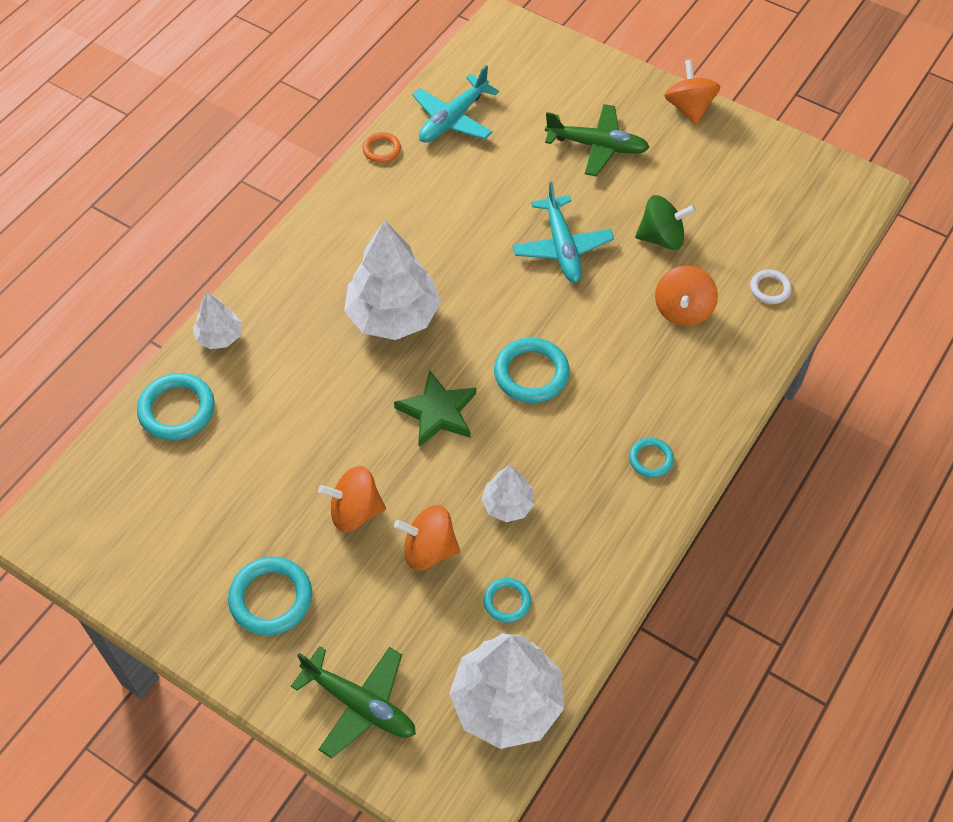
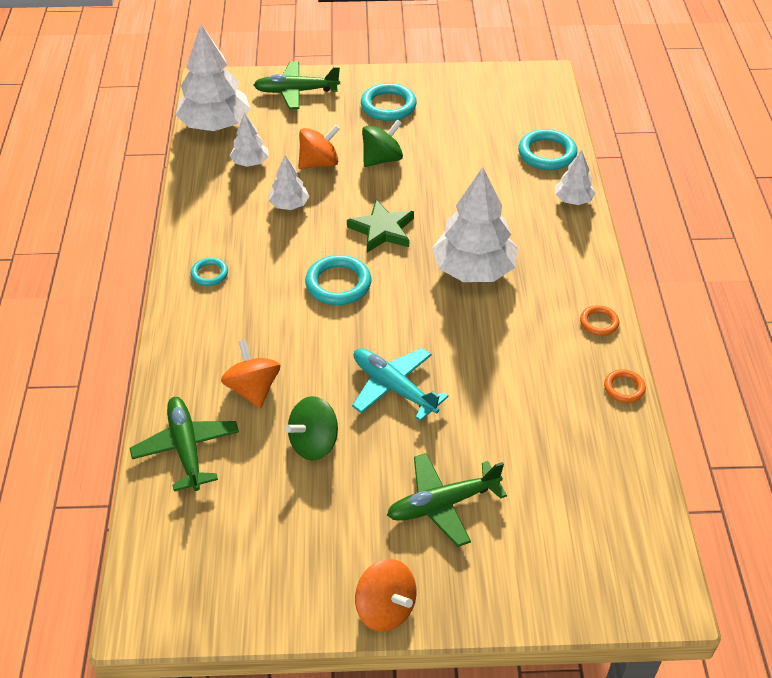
camera: 145 degrees right, 10 degrees down
(340, 207) = (599, 323): none -> orange ring
(355, 511) = (382, 159): orange spinning top -> green spinning top
(453, 119) = (597, 454): turquoise plane -> none
(507, 601) = (250, 162): turquoise ring -> white tree
(770, 289) = (186, 448): white ring -> green plane

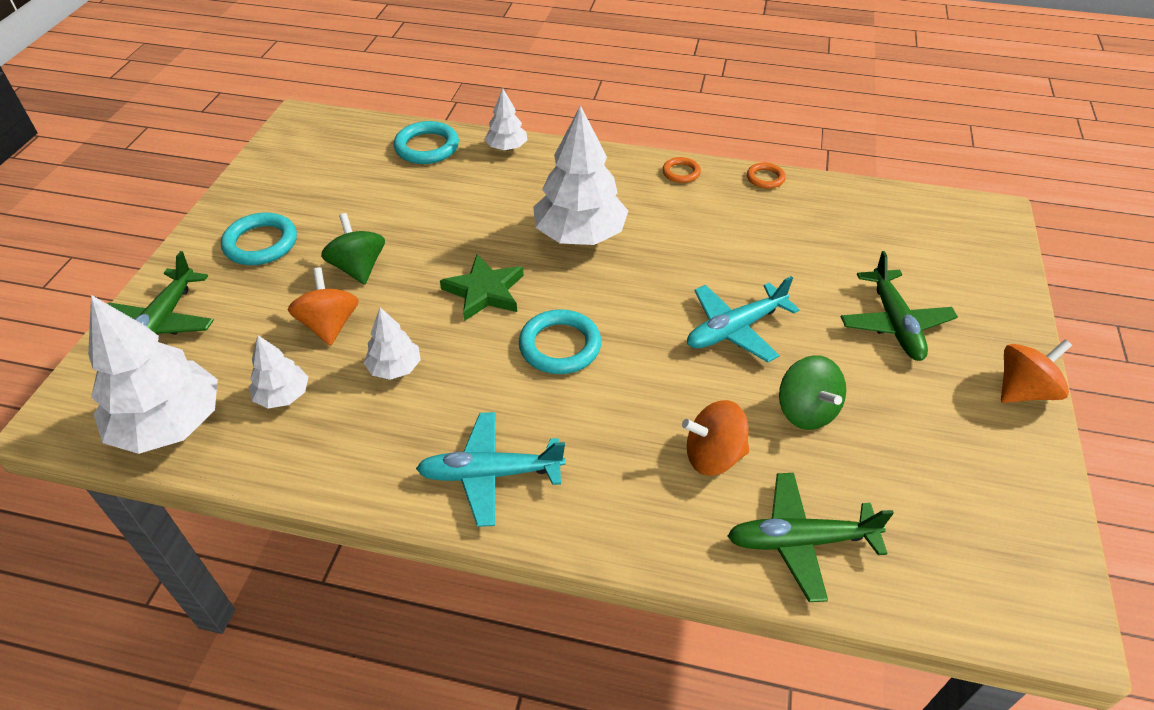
camera: 75 degrees left, 0 degrees up
(209, 274) = (490, 474): turquoise ring -> turquoise plane

